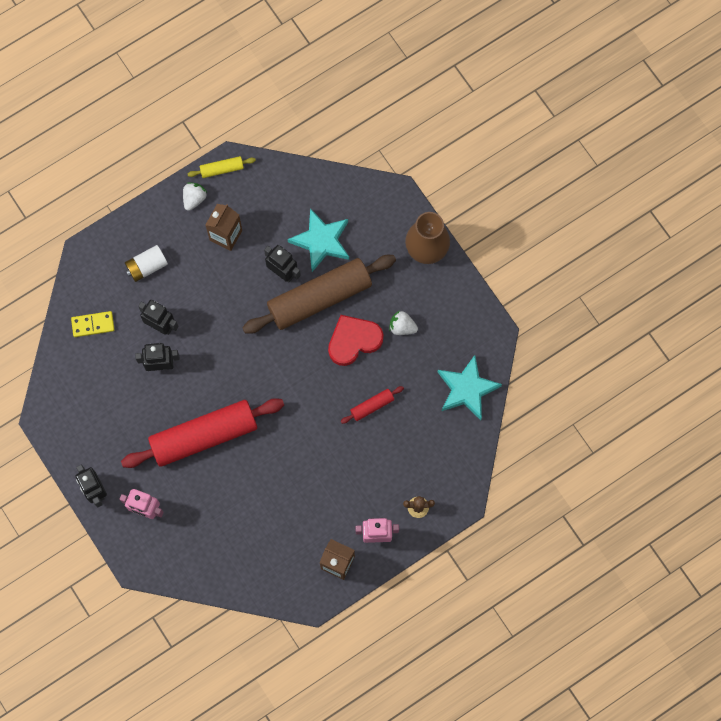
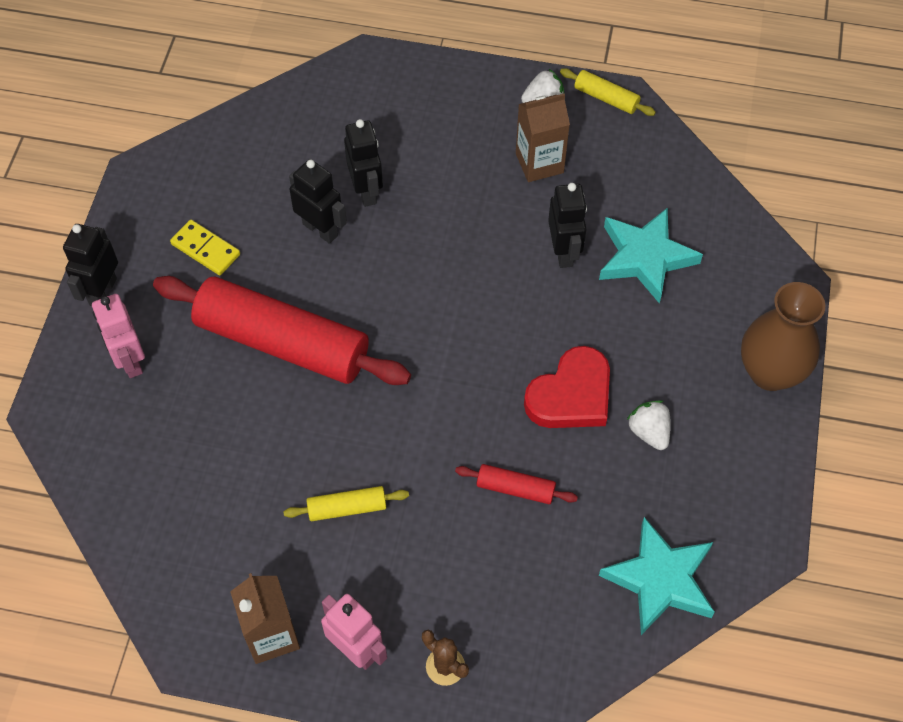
camera: 45 degrees right, 15 degrees down
(93, 324) = (297, 131): yellow domino -> yellow domino (206, 249)
(147, 266) = (418, 124): white battery -> none
(312, 482) = (347, 508): none -> yellow rolling pin
(319, 298) = (579, 314): brown rolling pin -> none
(353, 341) = (571, 395): red heart -> red heart turned 120 degrees clockwise

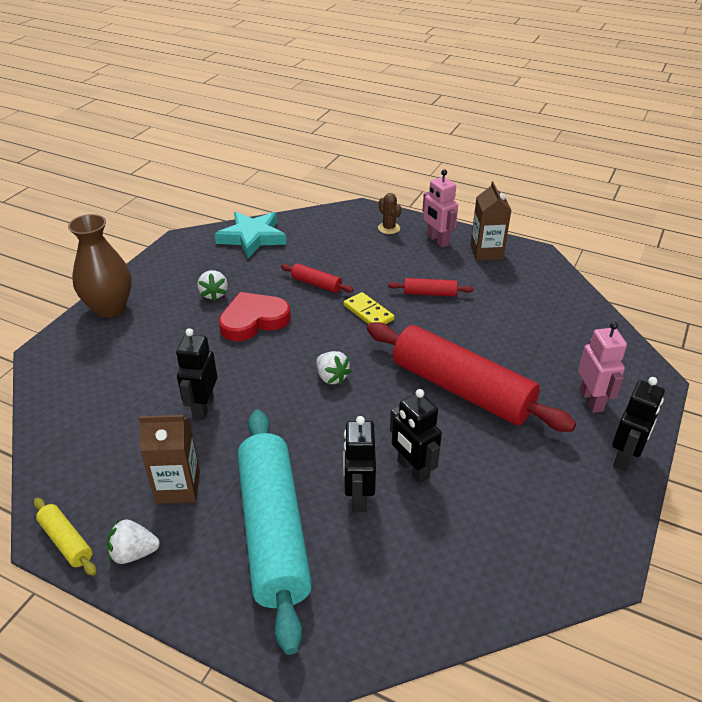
camera: 165 degrees left, 20 degrees down
(206, 249) = (526, 475): yellow domino -> yellow domino (368, 313)
(347, 508) = (429, 293): yellow rolling pin -> red rolling pin
(433, 144) = (273, 531): none -> turquoise rolling pin
(438, 325) = (331, 377): none -> white strawberry
(645, 257) = (140, 390): turquoise star -> none

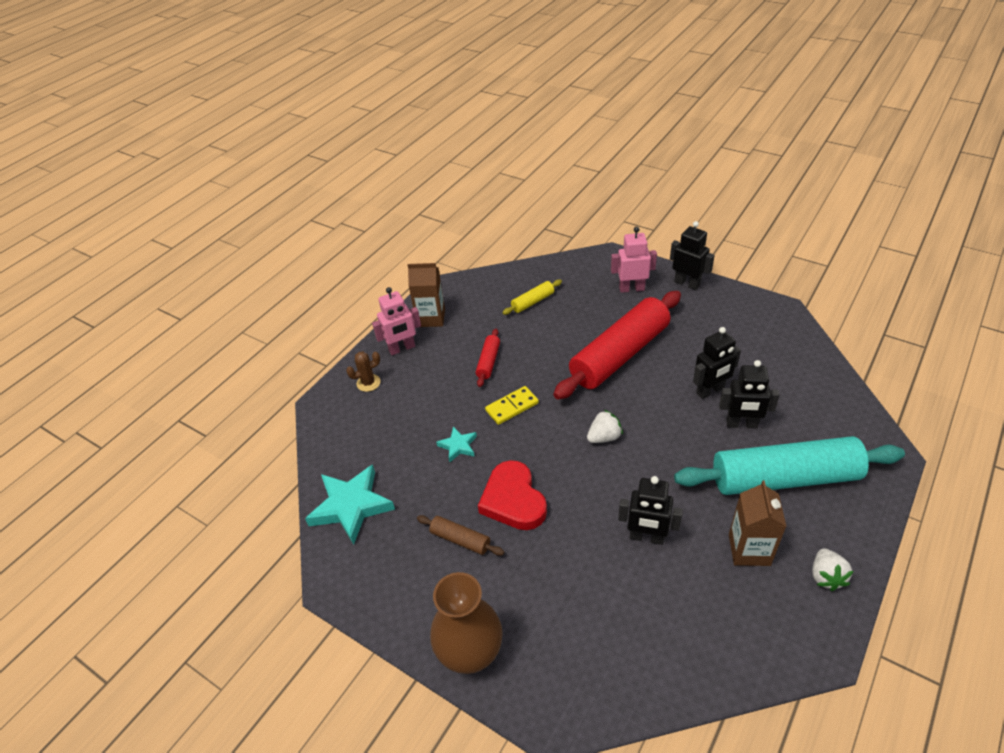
camera: 80 degrees left, 5 degrees up
(66, 541) = (825, 635): yellow rolling pin -> yellow rolling pin (533, 302)
(214, 294) = (460, 540): white strawberry -> brown rolling pin
(316, 284) = (458, 446): red rolling pin -> turquoise star

